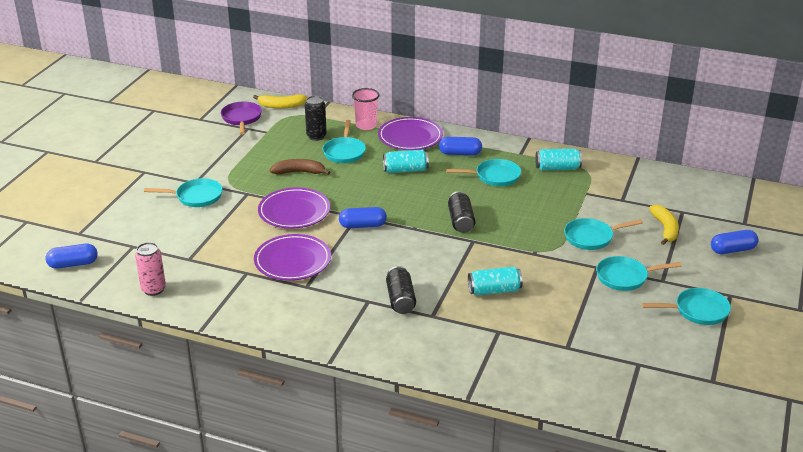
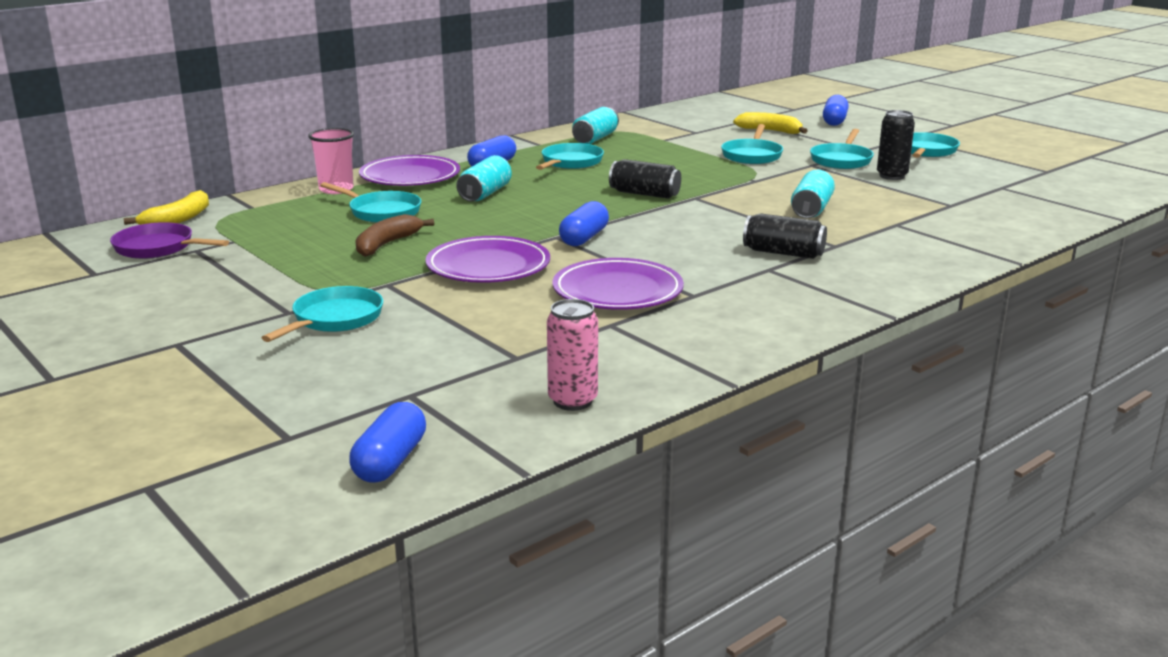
camera: 60 degrees left, 10 degrees down
(316, 136) = (308, 217): black can -> black can (892, 176)

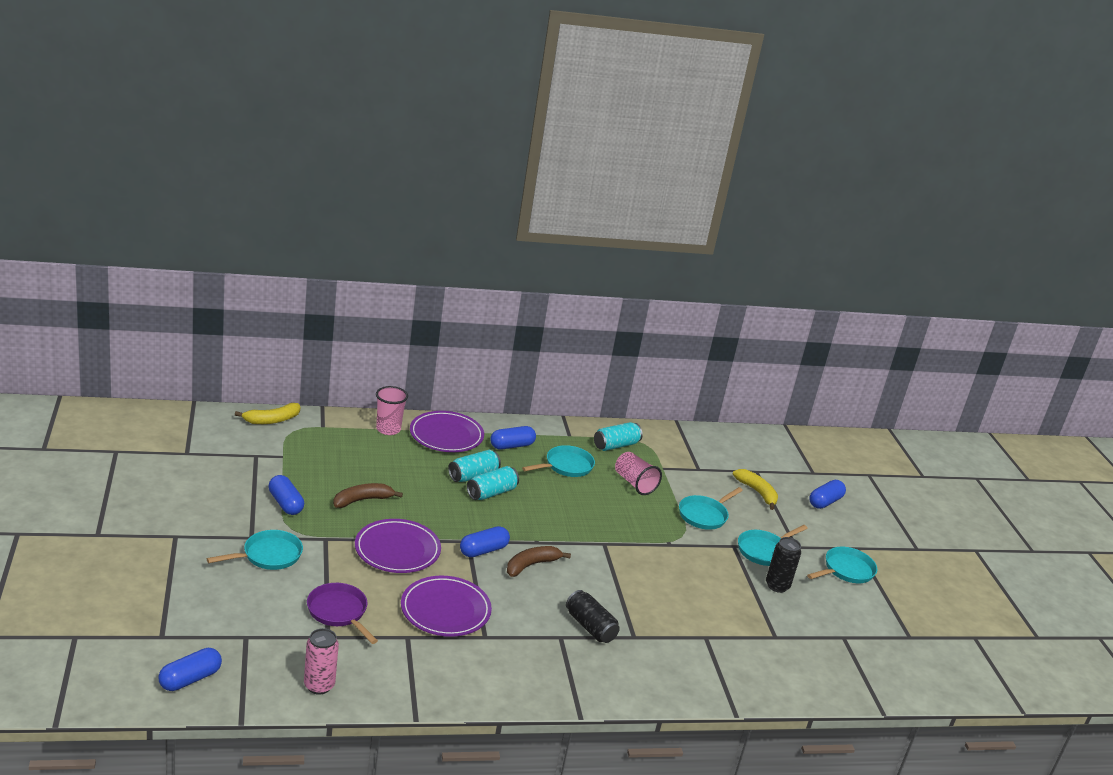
camera: 25 degrees right, 5 degrees up
(158, 248) = (238, 444): purple pan -> purple pan (339, 612)
(293, 274) = (285, 504): none -> blue capsule
(381, 212) = (391, 466): turquoise pan -> none
(644, 194) = (575, 524): black can -> none
(651, 232) = (531, 565): none -> brown banana
(654, 155) = (634, 483): none -> pink cup
(811, 210) = (667, 594): turquoise can -> turquoise can (491, 493)

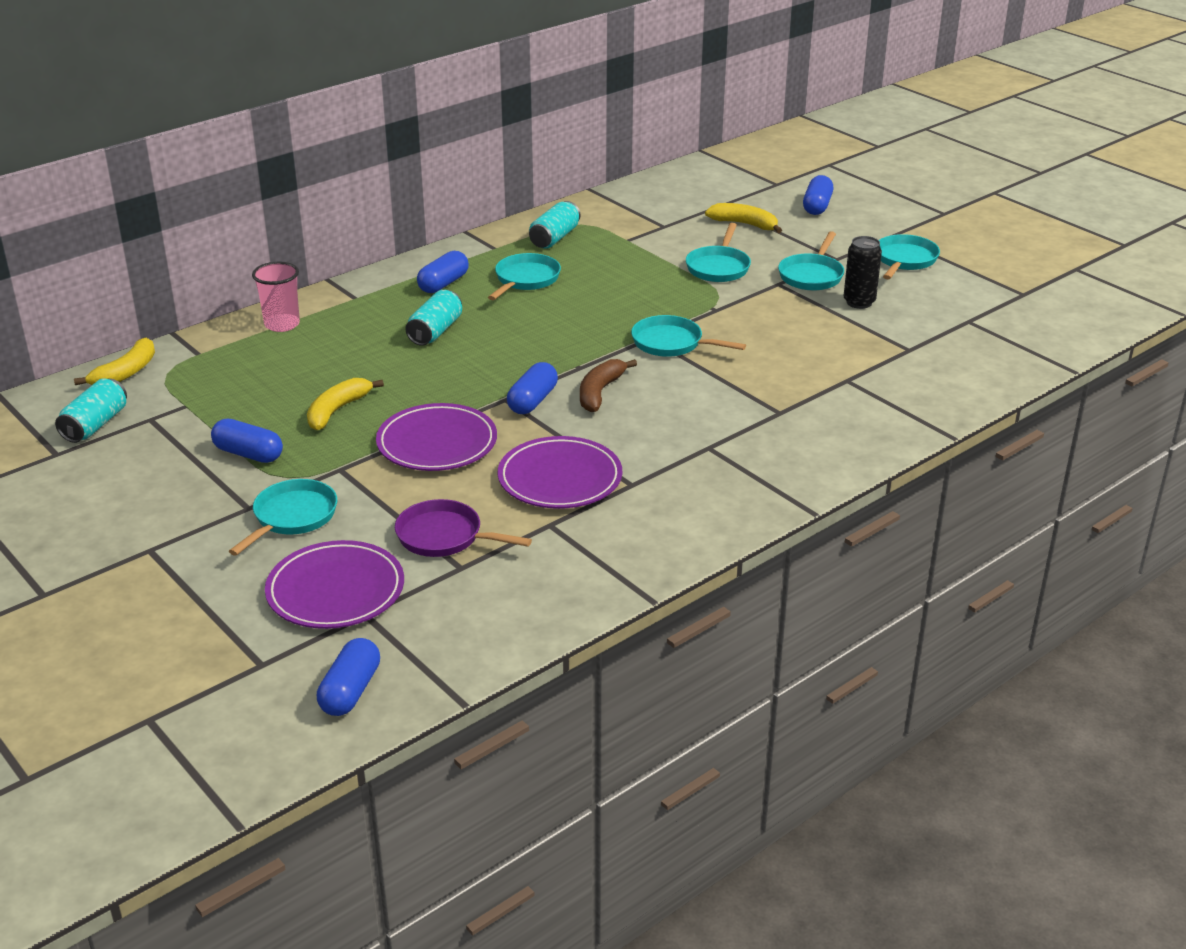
camera: 25 degrees left, 5 degrees up
(319, 685) = (509, 621): pink can -> none
(362, 500) = (337, 410): brown banana -> yellow banana
(446, 435) = (357, 303): purple plate -> purple plate (335, 590)
(491, 493) = (475, 340): turquoise can -> turquoise can (95, 425)
(590, 627) = (727, 423): black can -> none
(614, 554) = (671, 343): none -> turquoise pan
(634, 483) = (615, 267): pink cup -> none

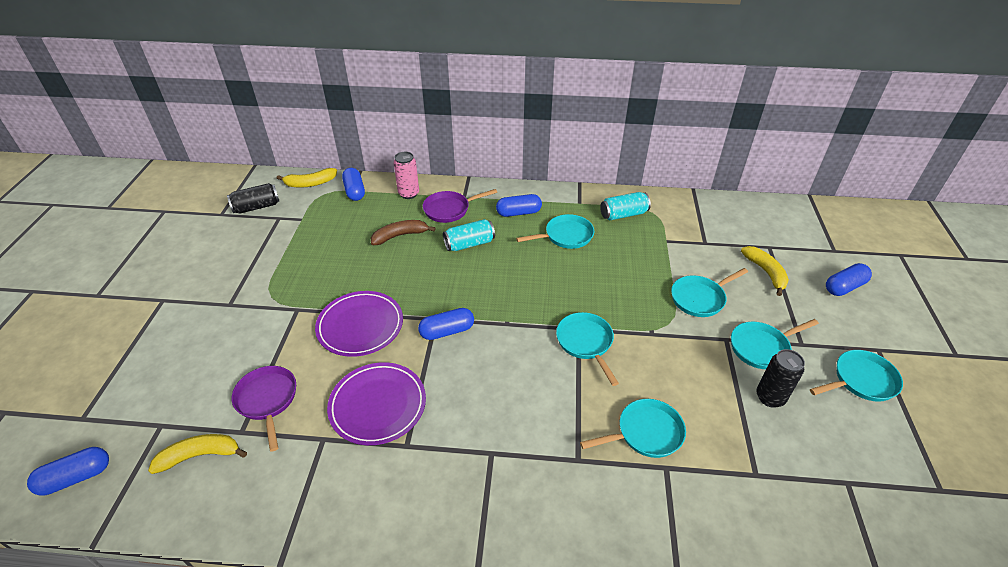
camera: 45 degrees right, 10 degrees up
(95, 425) = (256, 207): turquoise can -> black can
(248, 454) = (279, 269): blue capsule -> blue capsule (354, 191)
(282, 324) = (409, 194): pink cup -> pink can
(292, 517) = (234, 326): turquoise pan -> turquoise pan (645, 433)
(335, 590) = (175, 395): purple plate -> none
(337, 410) = (352, 267): yellow banana -> yellow banana (200, 456)
(359, 315) = (449, 209): none -> purple pan
(600, 392) = (491, 352): brown banana -> brown banana (400, 236)

